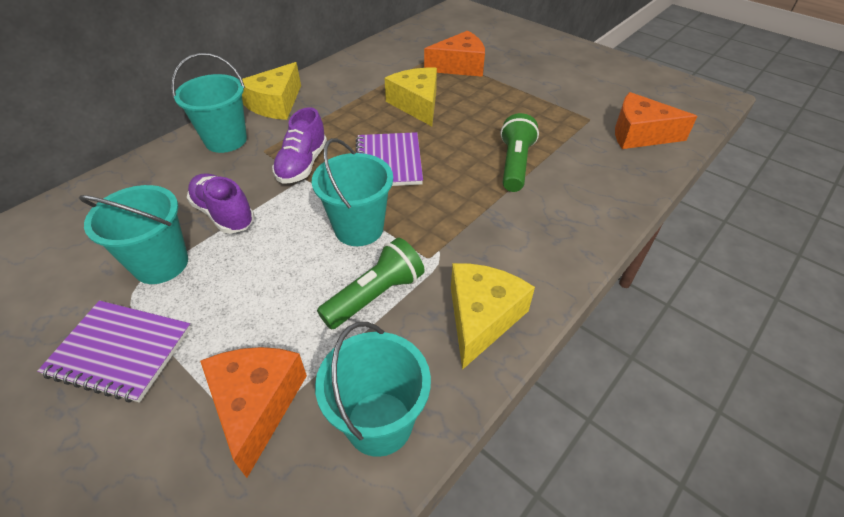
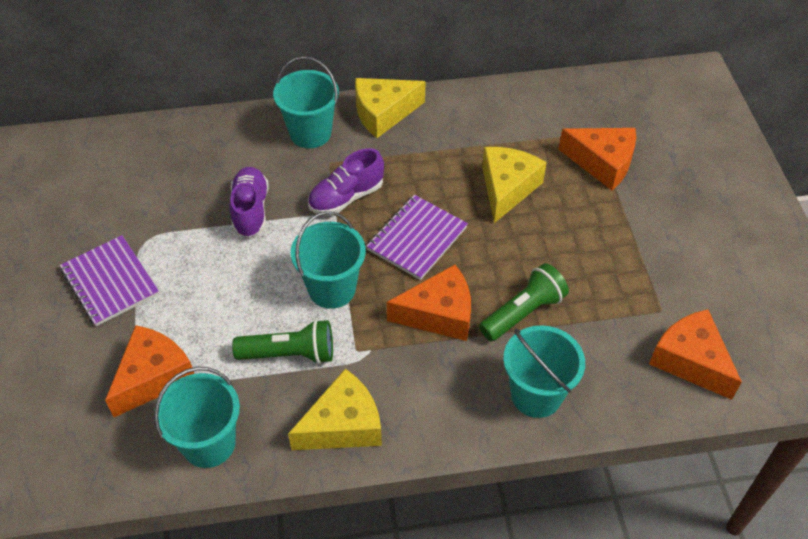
camera: 40 degrees right, 5 degrees up
(161, 264) = (179, 228): turquoise bucket -> turquoise bucket (536, 395)
(461, 197) = (439, 314): none -> orange cheese

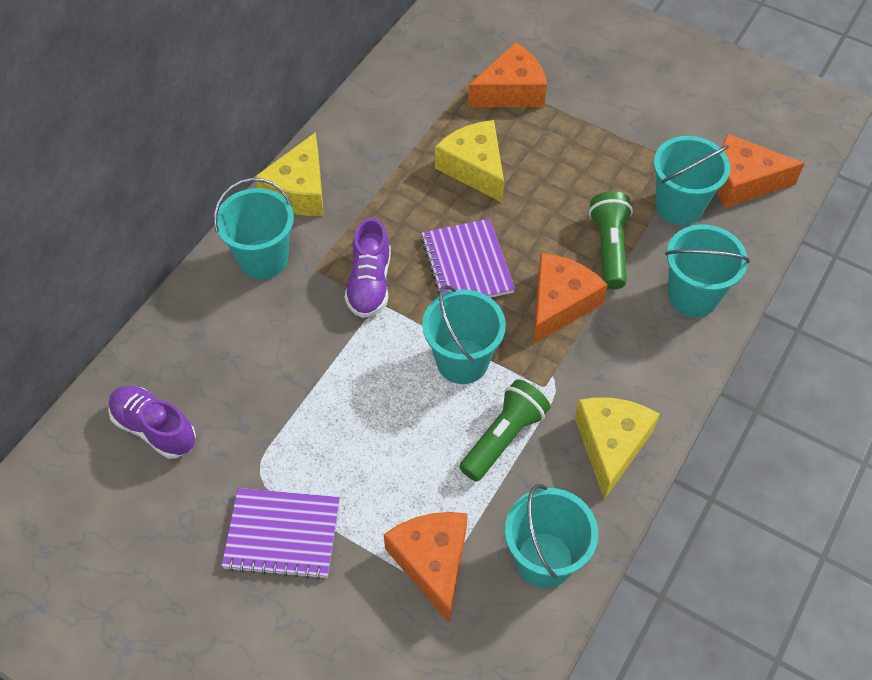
camera: 50 degrees left, 5 degrees up
(250, 210) = (310, 365): purple shoe -> purple shoe (154, 428)
(614, 332) = (679, 206): none -> turquoise bucket

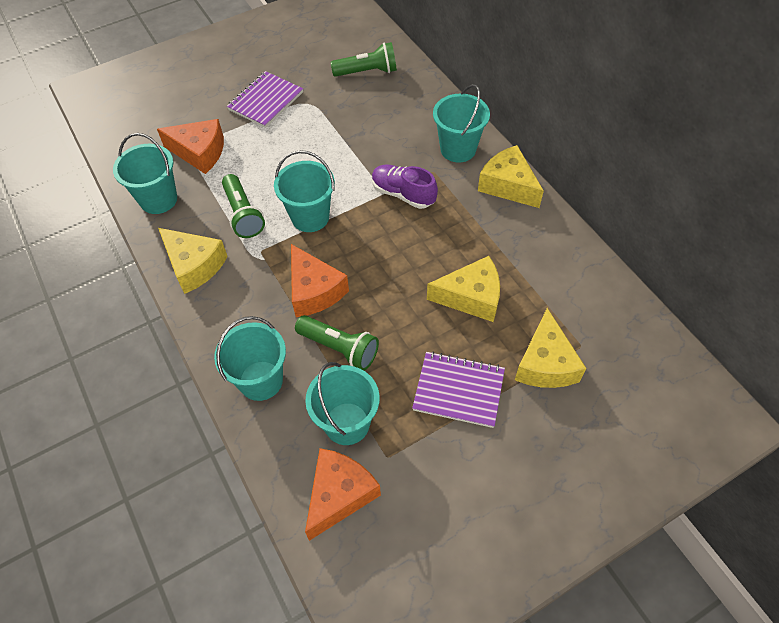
camera: 120 degrees right, 0 degrees up
(154, 428) = (367, 72): purple shoe -> green flashlight
(467, 265) = (383, 252): purple notebook -> purple notebook (458, 390)
(511, 91) = (545, 363): orange cheese -> yellow cheese

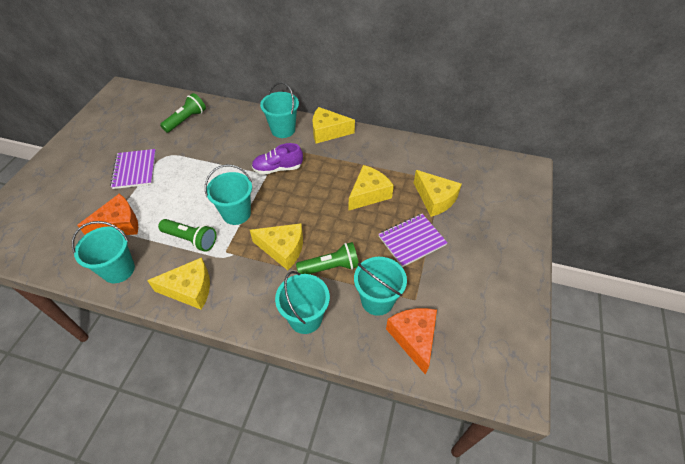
camera: 45 degrees left, 5 degrees down
(314, 291) = (283, 249): orange cheese -> yellow cheese

